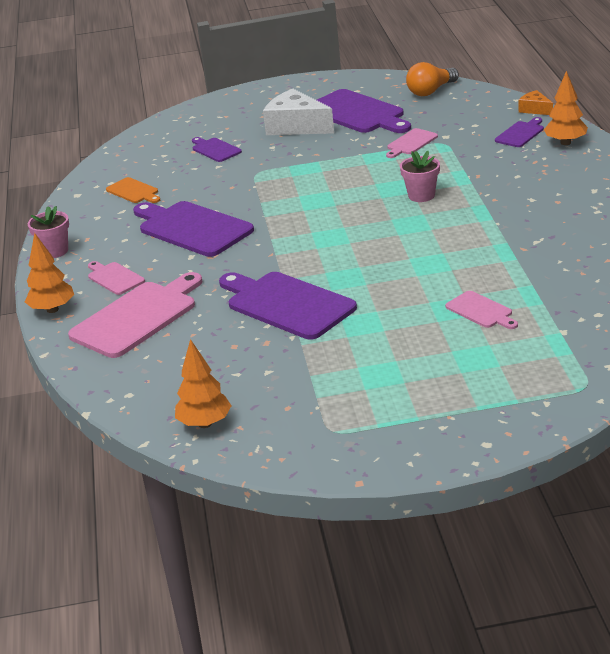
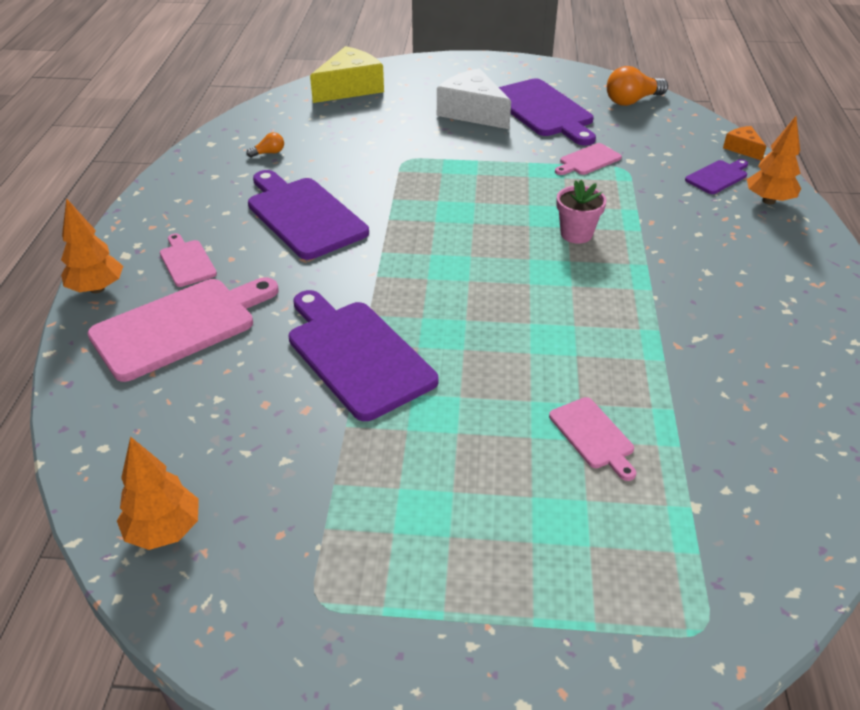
camera: 10 degrees right, 10 degrees up
(55, 251) = (147, 209): pink flower pot -> none
(134, 191) = (269, 153): orange cutting board -> orange light bulb
(176, 129) = (350, 88): none -> yellow cheese
(215, 149) = (376, 121): purple cutting board -> none

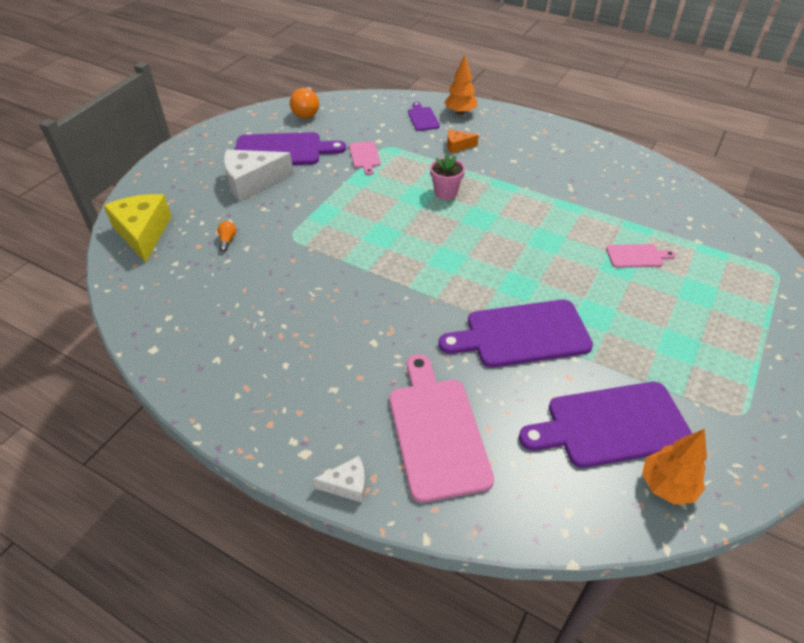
camera: 65 degrees left, 5 degrees up
(97, 289) = (347, 485): orange tree -> white cheese
(186, 261) = (345, 408): pink cutting board -> none
(269, 153) = (209, 313): orange light bulb -> orange light bulb (227, 240)
(303, 215) = (327, 316): purple cutting board -> purple cutting board (611, 425)
(743, 149) = (400, 98): orange cheese -> orange cheese (458, 146)

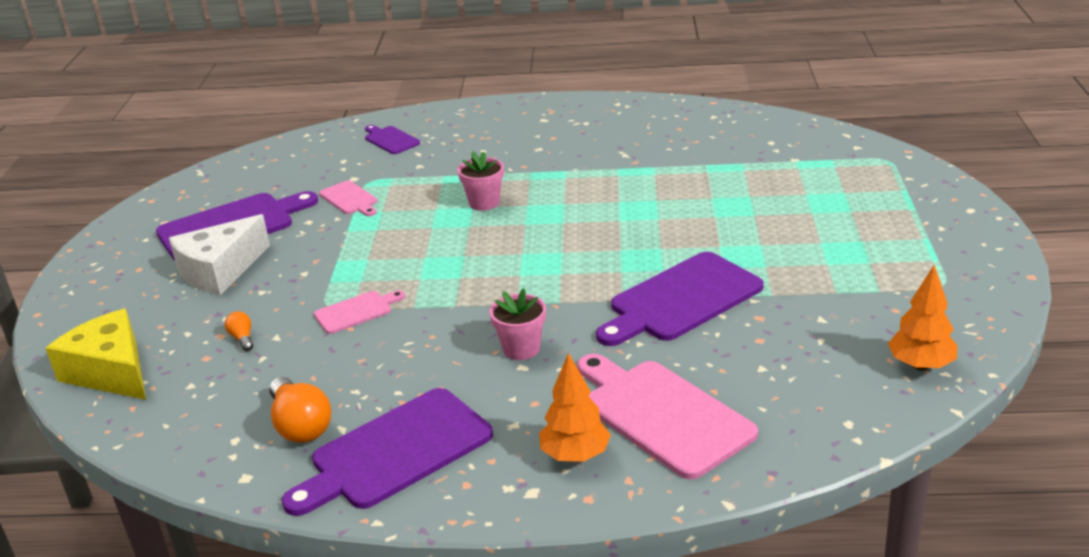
camera: 25 degrees left, 15 degrees down
(306, 112) = (227, 177): orange light bulb -> orange light bulb (300, 425)
(347, 485) = (605, 497): white cheese -> none
(383, 327) = (521, 349): none -> pink flower pot
(458, 146) = (459, 154): orange cheese -> none
(460, 112) = (433, 121): orange tree -> orange tree (575, 455)
(611, 425) = (832, 339): purple cutting board -> purple cutting board (395, 452)
(636, 256) = (744, 192): pink cutting board -> pink cutting board (356, 311)

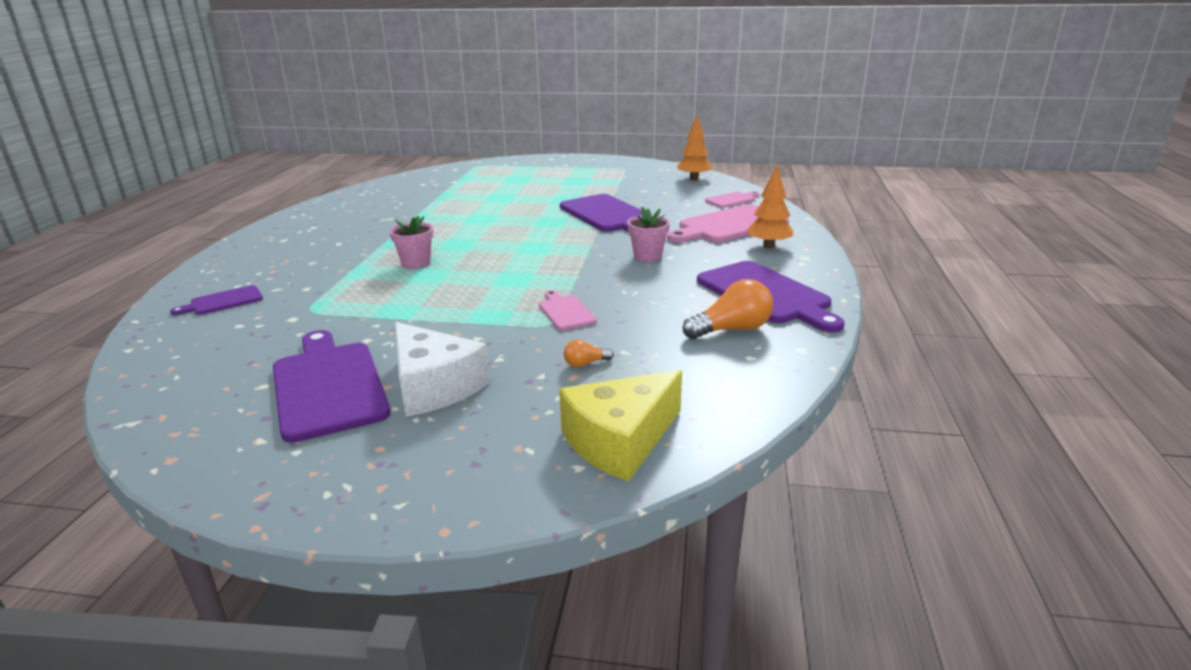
camera: 85 degrees left, 5 degrees down
(350, 199) = (340, 319): pink cutting board -> pink cutting board (732, 200)

